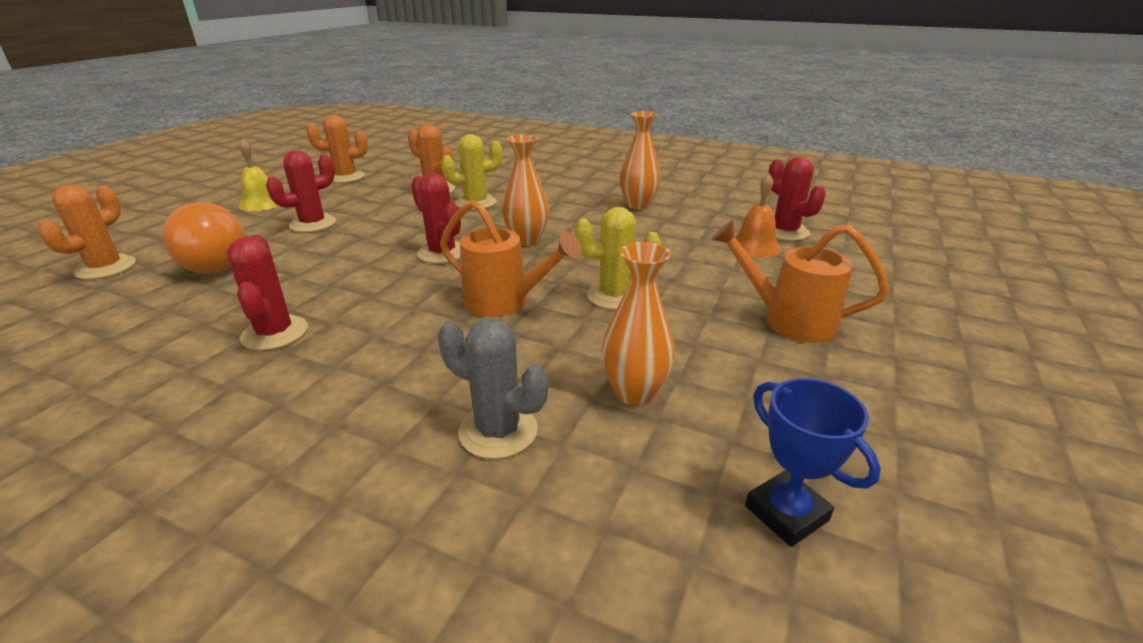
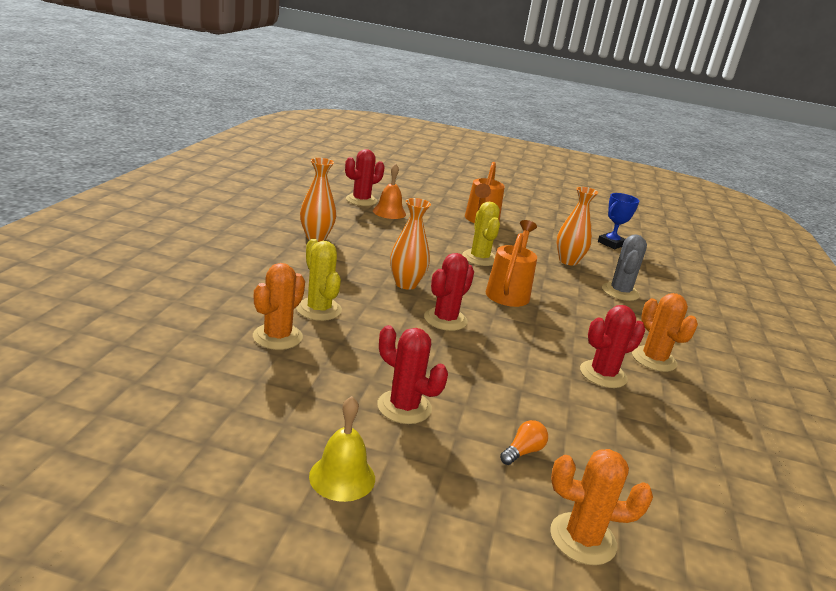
camera: 105 degrees left, 5 degrees down
(214, 261) = (523, 452): orange light bulb -> orange light bulb, size x0.41
(346, 177) = (216, 420): orange cactus -> orange cactus (654, 359)

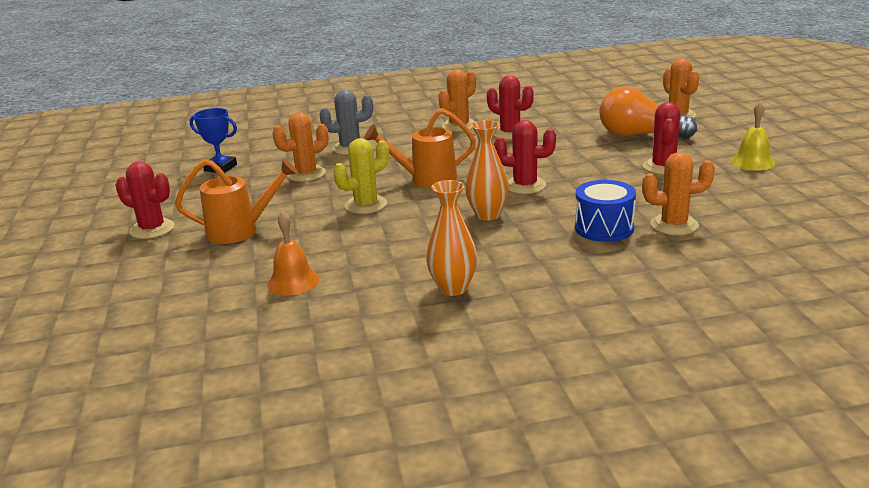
camera: 110 degrees left, 0 degrees up
(319, 309) = (604, 228): yellow cactus -> blue drum
(361, 200) = (271, 312): red cactus -> red cactus (152, 229)
(523, 452) = (639, 135): orange light bulb -> orange light bulb, size x2.45
(568, 261) = (306, 174): orange vase -> orange cactus

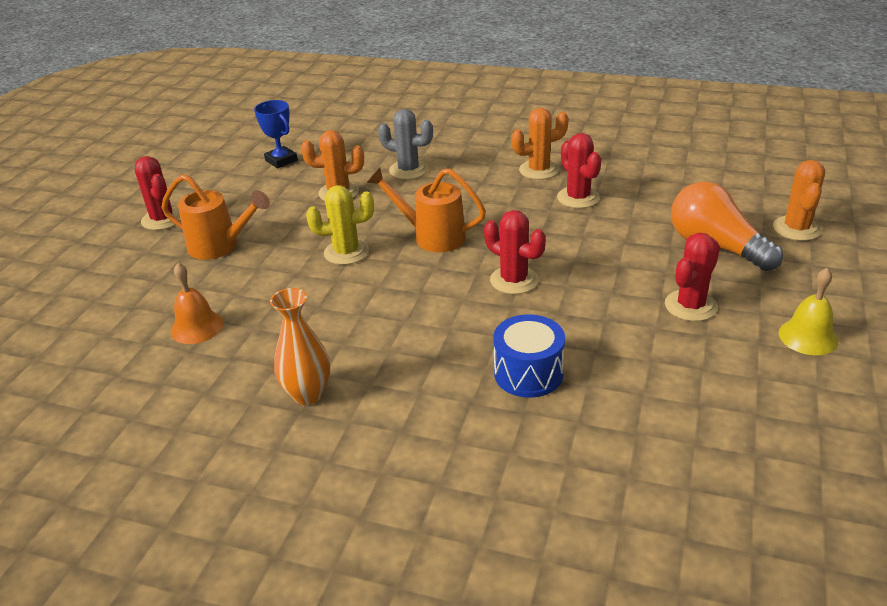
camera: 30 degrees right, 10 degrees up
(487, 215) = (437, 308): orange vase -> none
(674, 225) = (606, 400): orange cactus -> none

